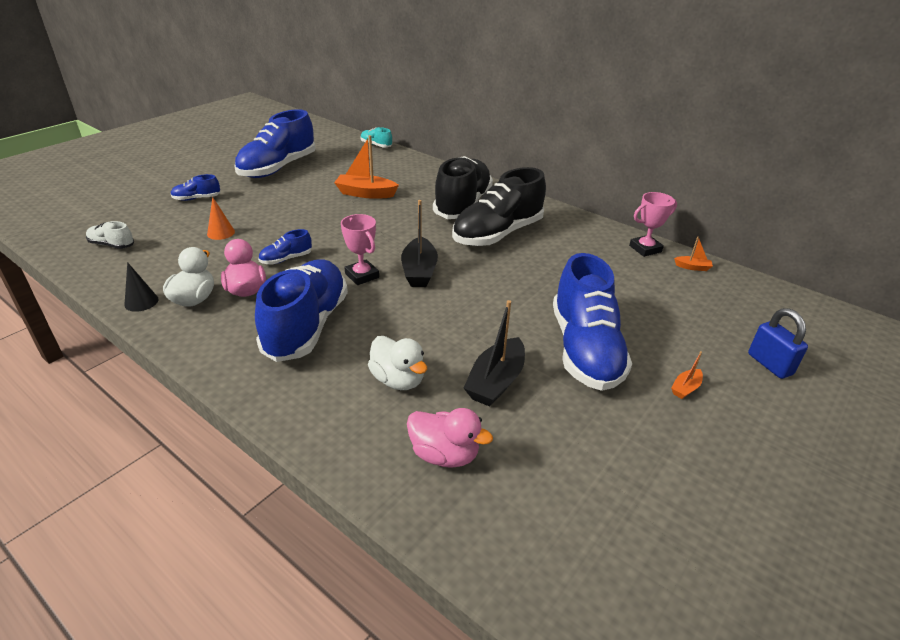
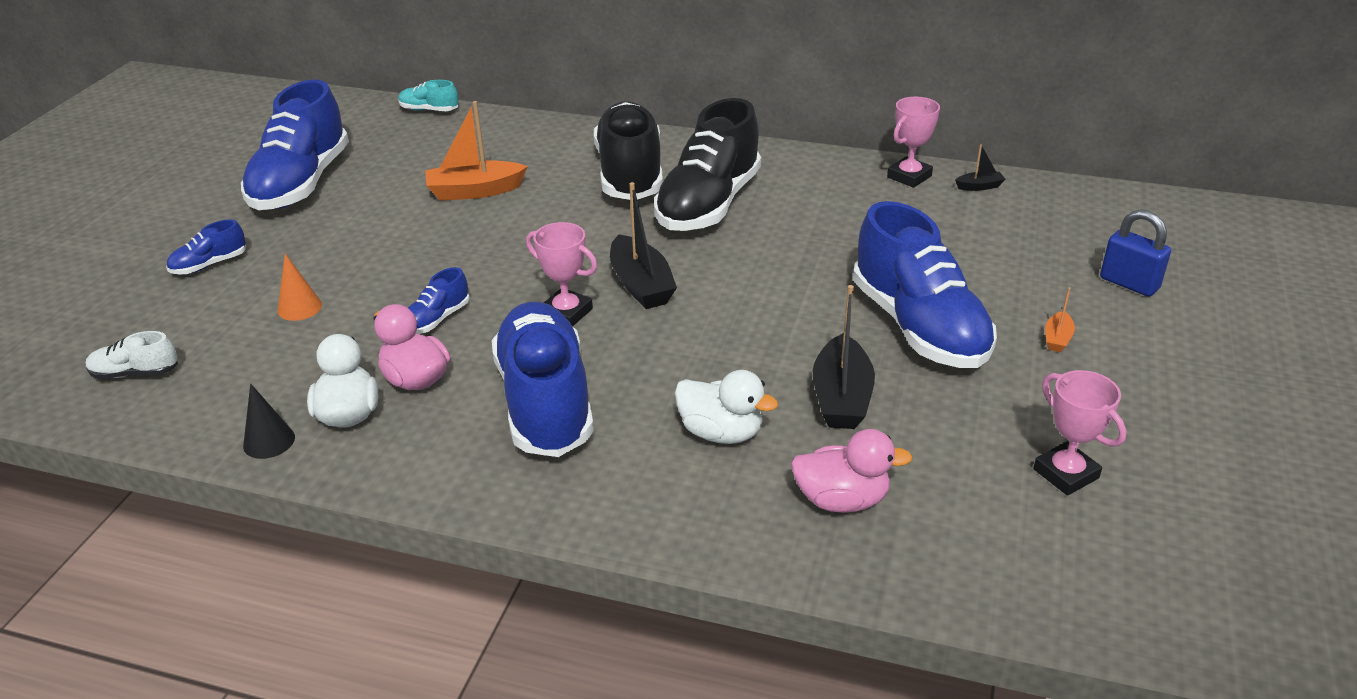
camera: 20 degrees left, 0 degrees up
(627, 494) = (1066, 473): none -> pink trophy
(692, 267) = (979, 186): orange boat -> black boat

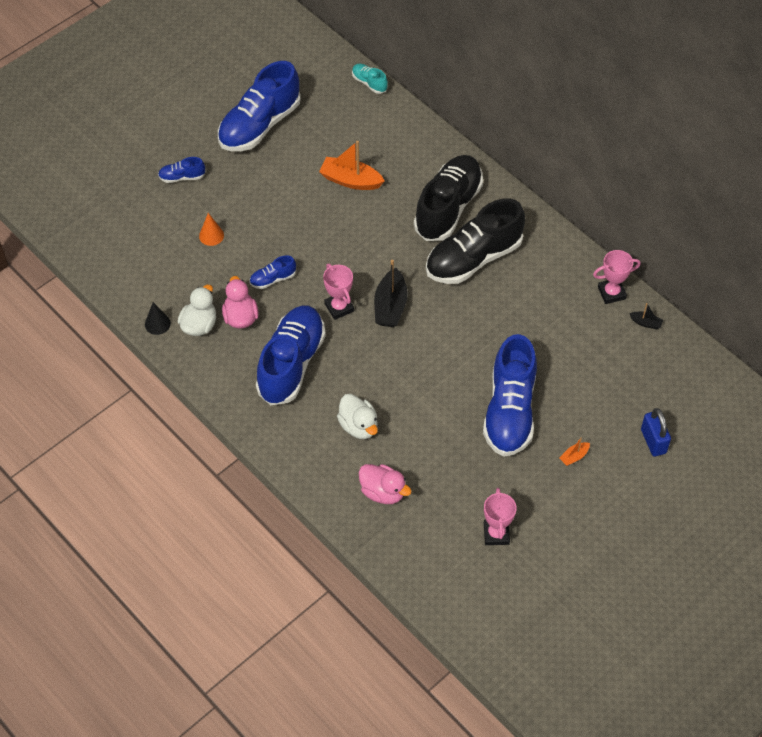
camera: 30 degrees right, 20 degrees up
(135, 373) = (117, 246): white shoe -> none
(841, 397) = (431, 435): black boat -> none

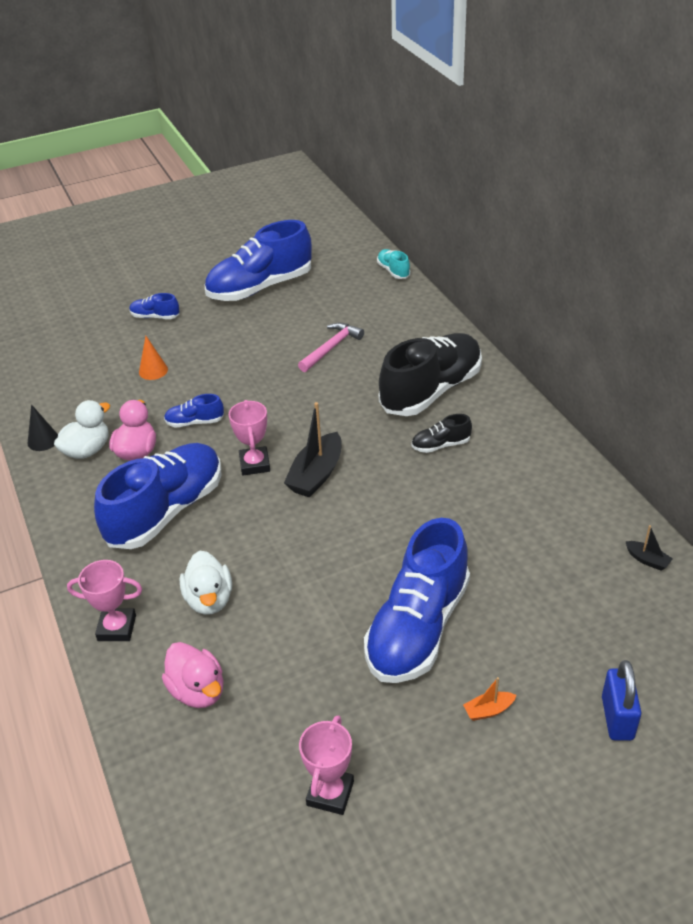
camera: 20 degrees right, 15 degrees down
(351, 180) = (331, 348): orange boat -> pink hammer
(473, 258) = (441, 445): black shoe -> black shoe, size x0.43
(611, 293) = (608, 515): pink trophy -> pink trophy (117, 628)

